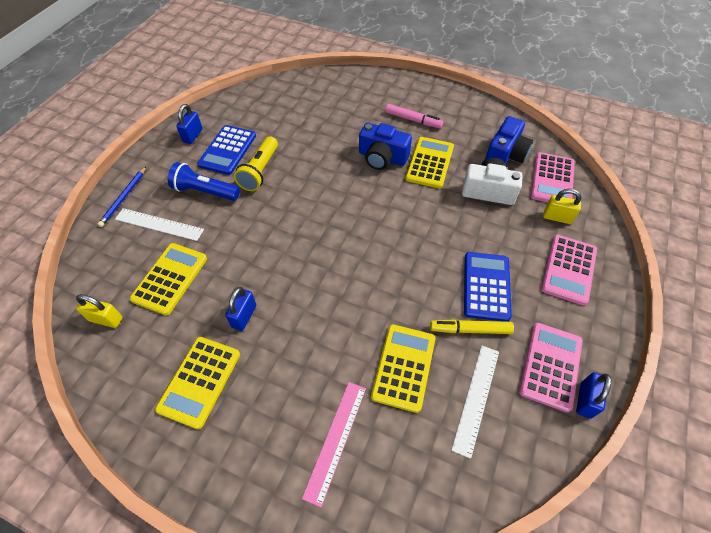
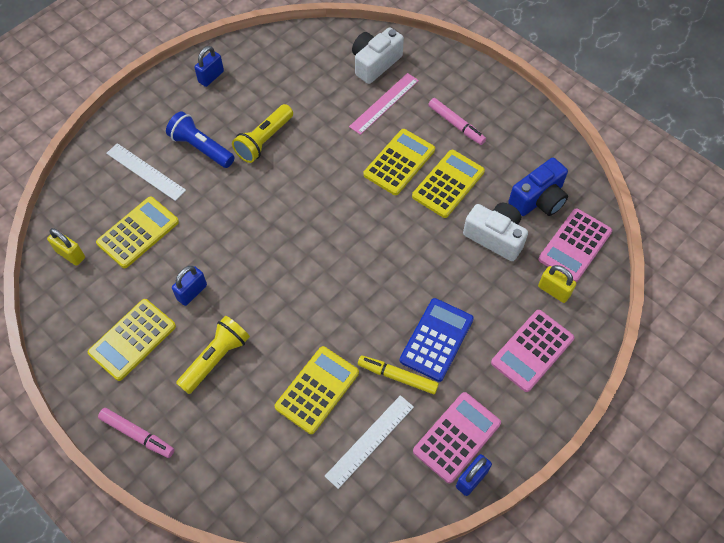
camera: 20 degrees right, 5 degrees up
(124, 197) = (121, 131): blue pencil -> none
(227, 150) = (240, 105): blue calculator -> none
(240, 480) = (137, 435): none -> pink marker
(293, 371) = (216, 358): none -> yellow flashlight
(327, 94) = (375, 63): none -> white camera
(336, 440) = (228, 431): pink ruler -> pink ruler (384, 103)
(382, 157) = (399, 162): blue camera -> yellow calculator

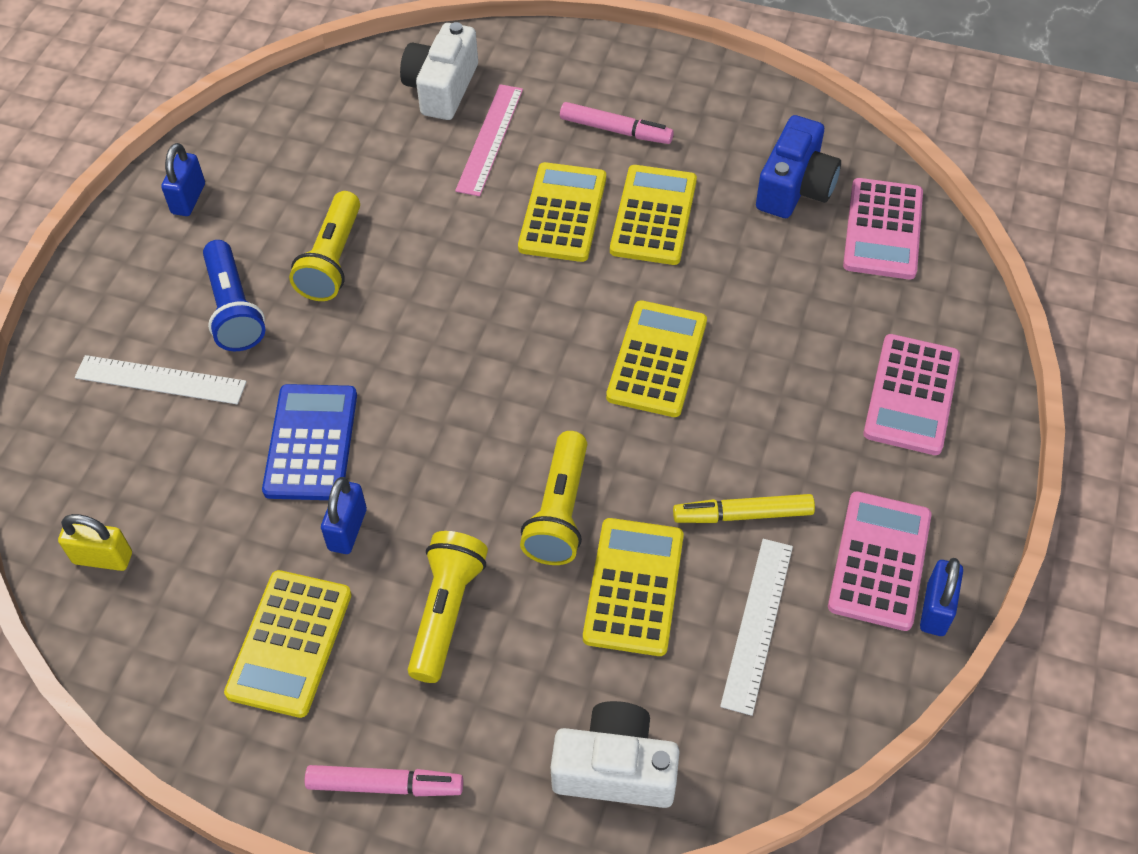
camera: 25 degrees left, 5 degrees down
(138, 232) = (202, 477): yellow calculator -> yellow calculator (657, 359)
(201, 148) = (234, 309): blue flashlight -> blue flashlight turned 120 degrees counterclockwise
(302, 331) = (559, 512): none -> yellow flashlight
(436, 340) = (768, 438): blue calculator -> blue calculator (311, 443)
(495, 237) = (765, 262): white camera -> white camera (615, 769)
(554, 291) = (891, 302): yellow padlock -> none

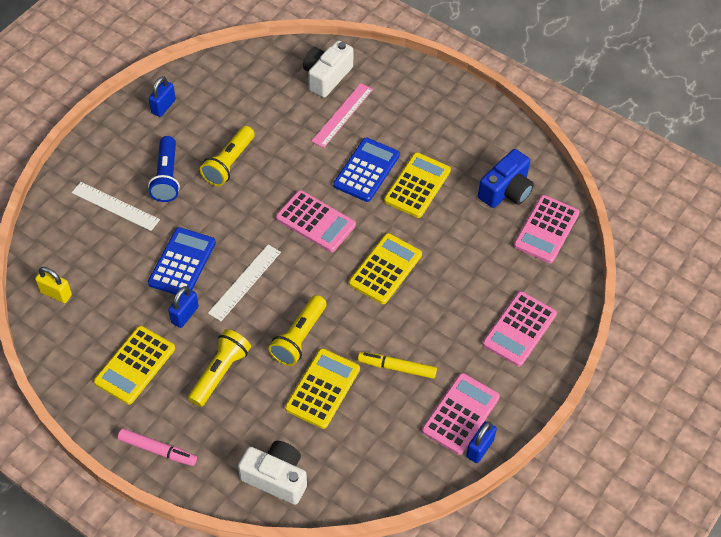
camera: 15 degrees right, 0 degrees up
(512, 315) = (315, 222): none -> pink calculator
(563, 213) = (366, 170): yellow calculator -> blue calculator
(615, 130) = (416, 128): pink marker -> none
(757, 624) = (380, 427): white ruler -> white ruler (245, 282)

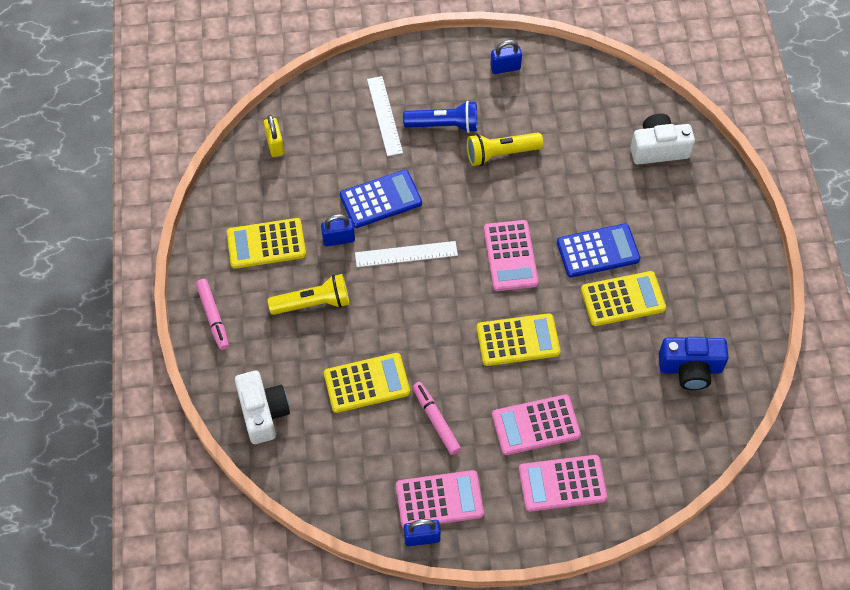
camera: 50 degrees right, 5 degrees up
(167, 177) = (444, 125): blue flashlight -> blue flashlight turned 135 degrees counterclockwise
(299, 338) = (395, 331): yellow flashlight -> none
(342, 115) = (633, 190): pink ruler -> none
(397, 367) = (436, 420): yellow marker -> pink marker
(546, 229) = (683, 429): pink calculator -> pink calculator (535, 425)

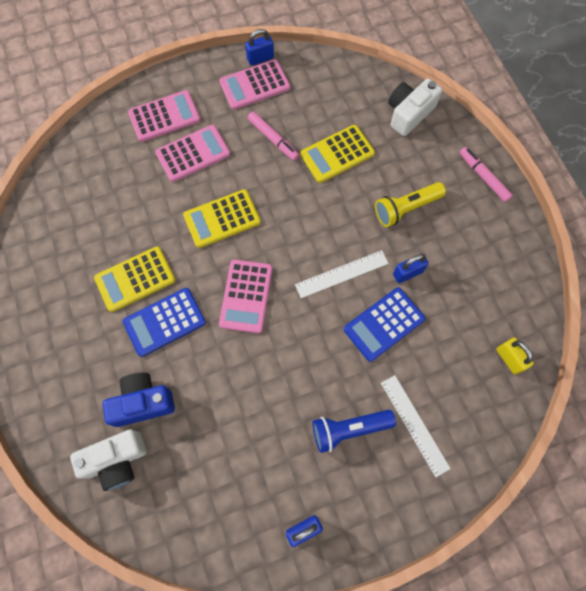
camera: 165 degrees right, 10 degrees up
(263, 413) = (409, 113): white camera -> white camera turned 75 degrees clockwise
(266, 244) = (470, 252): yellow calculator -> none
(500, 154) = (281, 408): yellow flashlight -> none
(510, 256) = (246, 296): pink calculator -> pink calculator turned 150 degrees counterclockwise
(690, 368) = (69, 230): blue camera -> blue camera (143, 402)

